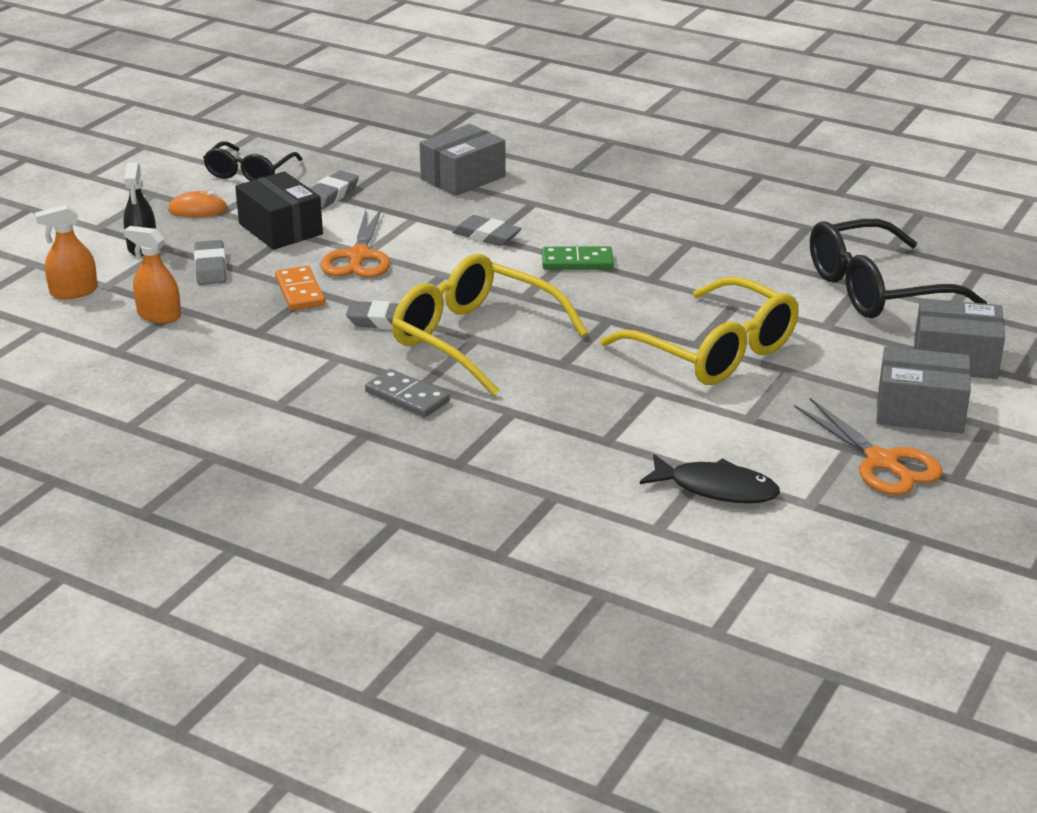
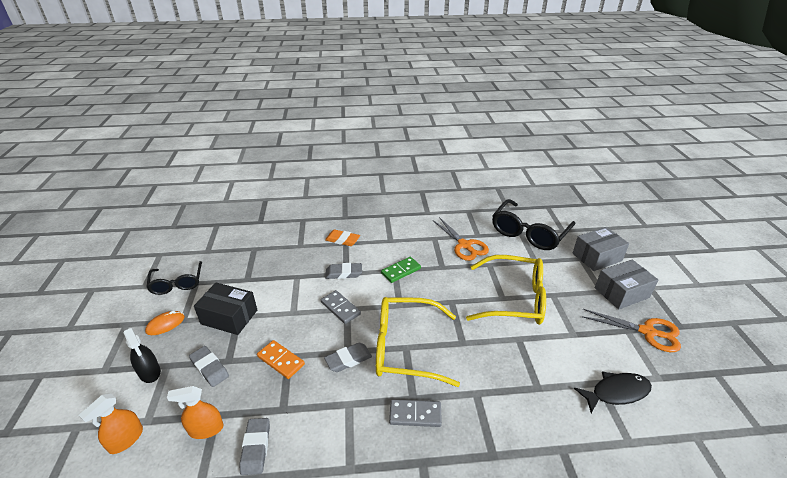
camera: 35 degrees left, 5 degrees up
(331, 195) = (238, 280): grey eraser -> grey eraser (256, 448)
(359, 256) = (291, 317): orange scissors -> orange scissors (464, 245)
(435, 270) = (340, 308): none -> grey domino
(463, 178) = (298, 241): grey box -> none
(533, 197) = (342, 240): none -> orange eraser

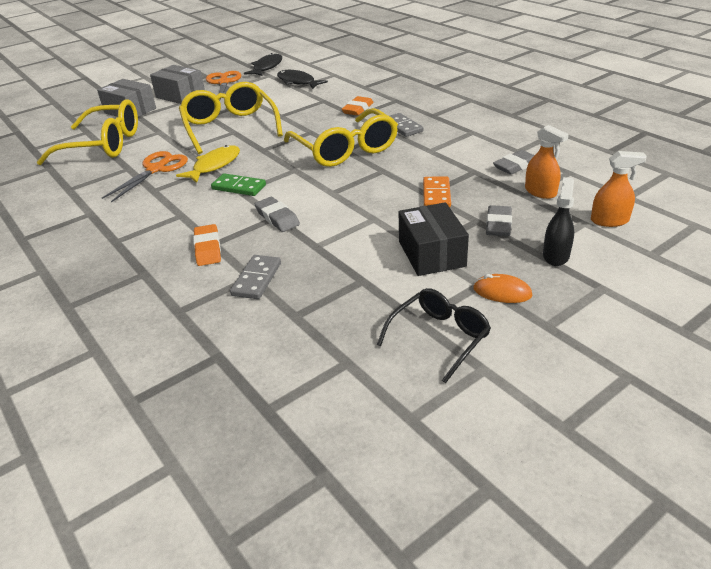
camera: 120 degrees left, 0 degrees up
(340, 308) = (335, 196): grey domino -> grey domino (256, 279)
(348, 359) = (391, 166): grey eraser -> none
(445, 270) = (214, 165): none -> yellow fish
(491, 403) = (358, 109): none -> orange eraser
(529, 232) = (103, 145): black glasses -> yellow glasses
(693, 386) = (266, 67): none -> black fish

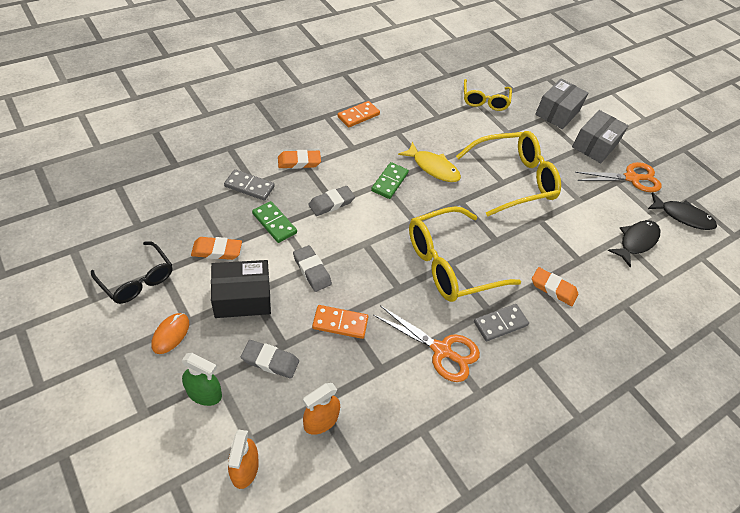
camera: 85 degrees right, 15 degrees up
(103, 145) = (484, 100): yellow glasses -> yellow glasses, size x0.60
(119, 217) = (358, 116): none -> orange domino
(156, 169) = (433, 132): orange scissors -> orange scissors (441, 350)
(316, 250) = (274, 223): none -> green domino
(371, 284) = (217, 251): none -> orange eraser
(515, 166) = (384, 414): grey eraser -> grey eraser (312, 270)
(556, 255) = (204, 393): black spray bottle -> green spray bottle

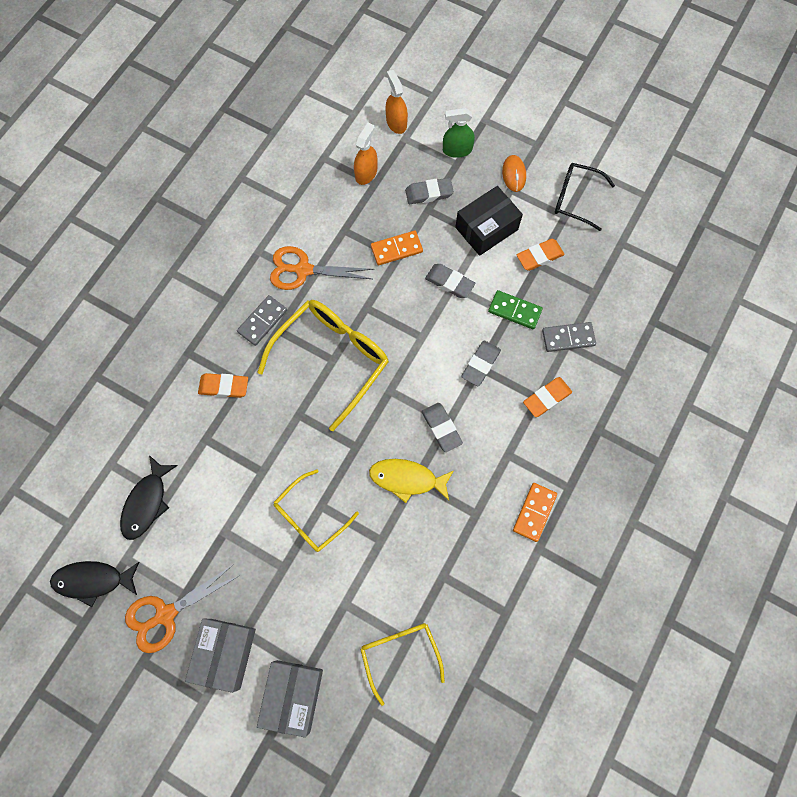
camera: 160 degrees right, 20 degrees up
(389, 182) = (441, 428): green domino -> grey eraser
(512, 180) = (311, 516): yellow glasses -> yellow glasses, size x0.60

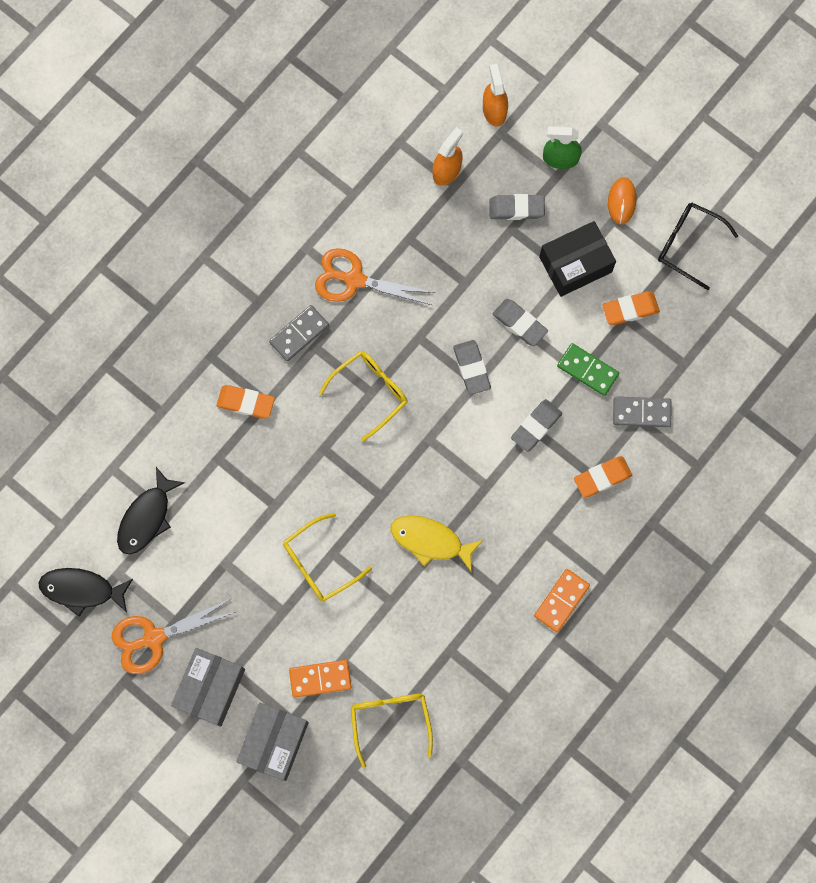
camera: 10 degrees right, 5 degrees up
(331, 360) = (370, 392): yellow glasses -> yellow glasses, size x0.60
(396, 249) = (466, 272): orange domino -> orange domino (320, 679)
(441, 428) = (478, 491): grey eraser -> grey eraser (471, 368)

